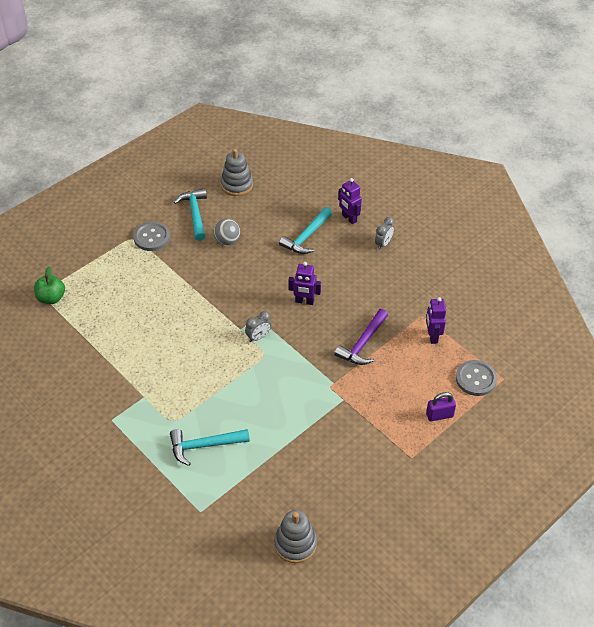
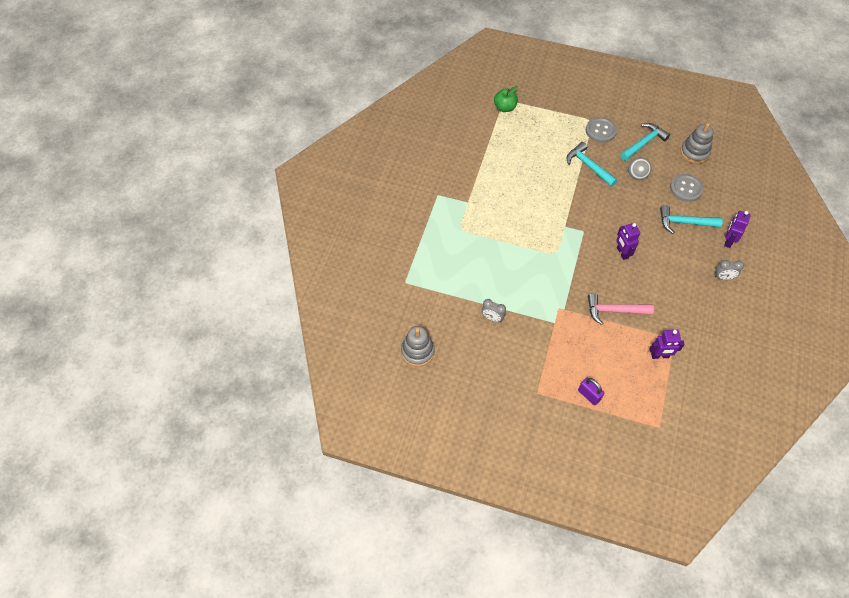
camera: 60 degrees right, 10 degrees up
(204, 446) = (455, 257): turquoise hammer -> turquoise hammer (588, 166)
(258, 337) = (567, 241): grey clock -> grey clock (492, 318)
(363, 343) = (614, 311): purple hammer -> pink hammer
(432, 336) = (660, 356): purple robot -> purple robot turned 150 degrees counterclockwise
(476, 379) = (643, 406): grey button -> grey button (686, 188)

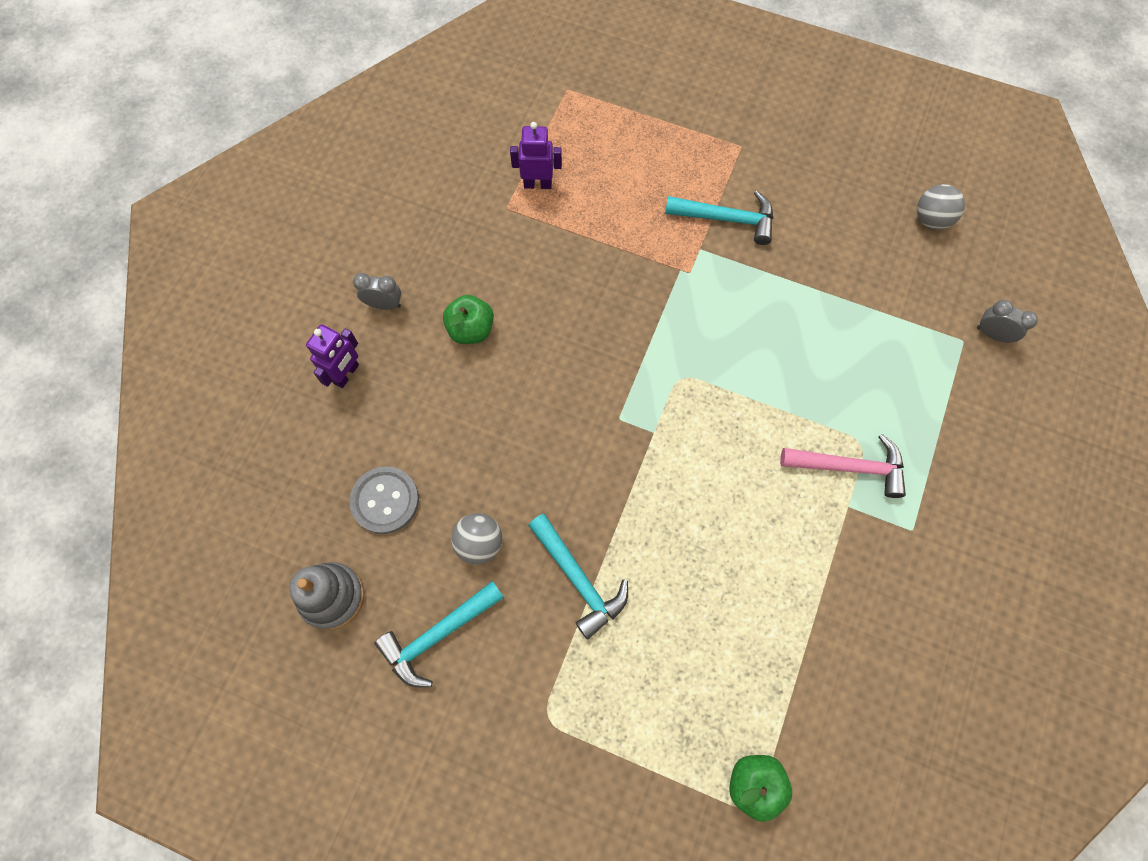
camera: 175 degrees left, 10 degrees up
(417, 351) = (931, 220): grey stacking toy -> grey ball
(492, 318) = (806, 264): grey clock -> grey clock (992, 334)
(589, 395) = (662, 137): purple padlock -> none
(600, 131) = (529, 682): grey button -> none
(614, 311) = (594, 260): pink hammer -> pink hammer (849, 467)
(622, 253) = (555, 366): purple robot -> none
(671, 267) = (471, 329): none -> green apple
(684, 222) = (415, 420): turquoise hammer -> turquoise hammer (726, 219)

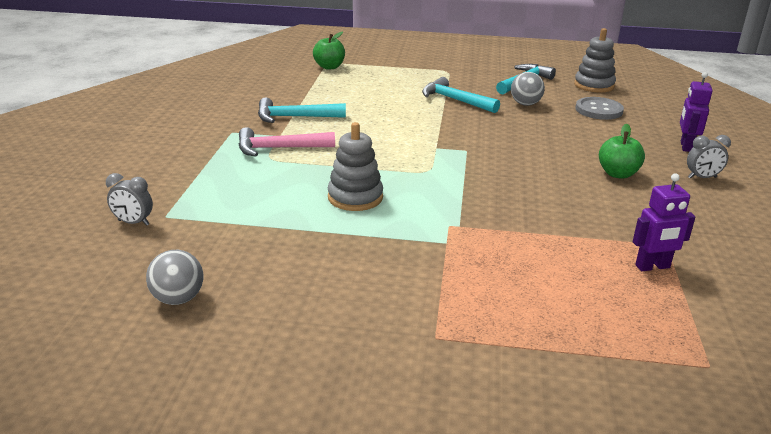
camera: 165 degrees right, 40 degrees down
(726, 219) = (427, 267): turquoise hammer -> turquoise hammer (295, 117)
(771, 338) = (355, 197): none -> grey stacking toy

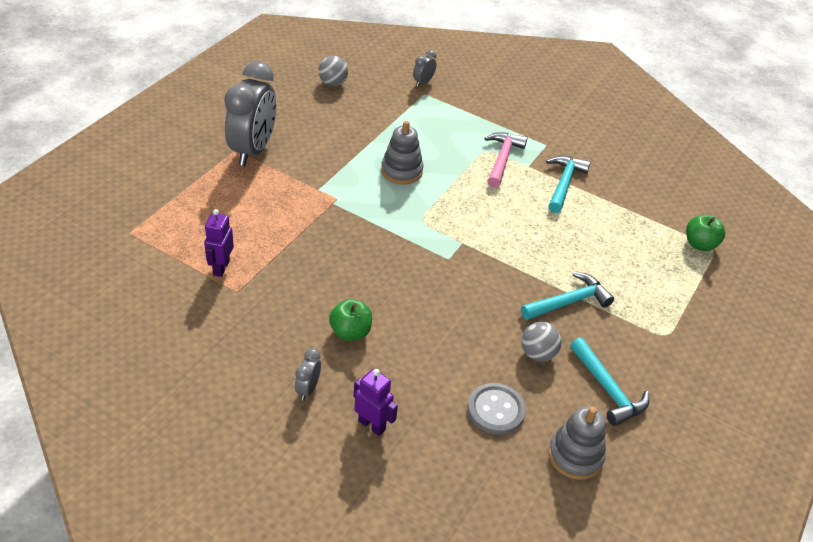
camera: 110 degrees right, 15 degrees up
(419, 320) = (253, 150): none -> grey clock

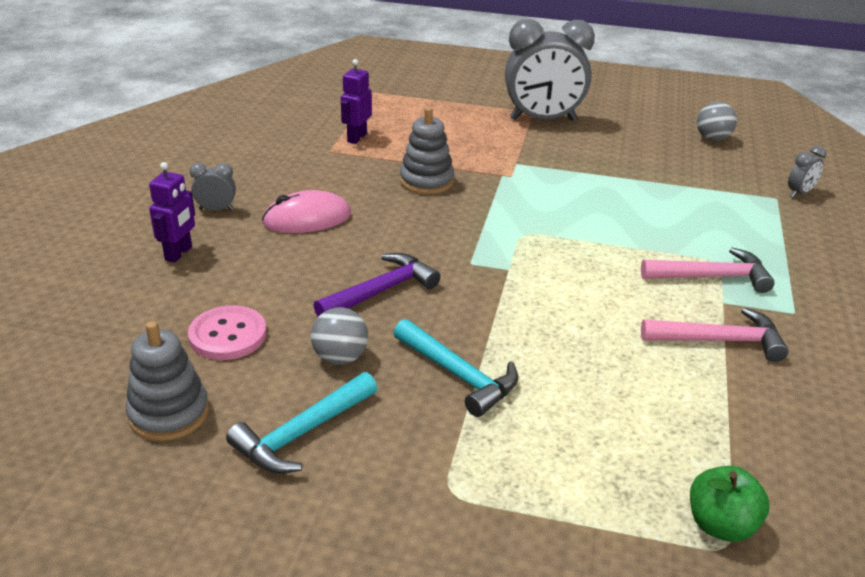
camera: 75 degrees right, 10 degrees down
(221, 268) = (356, 138): purple robot -> purple robot turned 60 degrees counterclockwise
(350, 332) = (307, 219): green apple -> pink mouse
(401, 171) = (601, 206): grey stacking toy -> grey stacking toy (426, 181)
(423, 82) = (799, 193): grey clock -> grey clock turned 120 degrees clockwise
(467, 314) = (380, 291): none -> purple hammer
(496, 410) = (228, 335): grey button -> pink button
(563, 184) = (719, 340): turquoise hammer -> pink hammer

